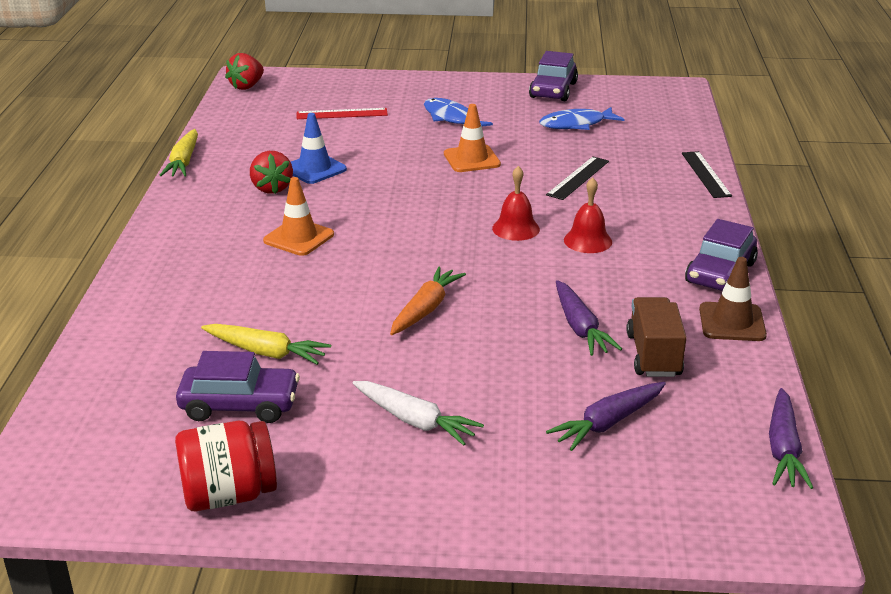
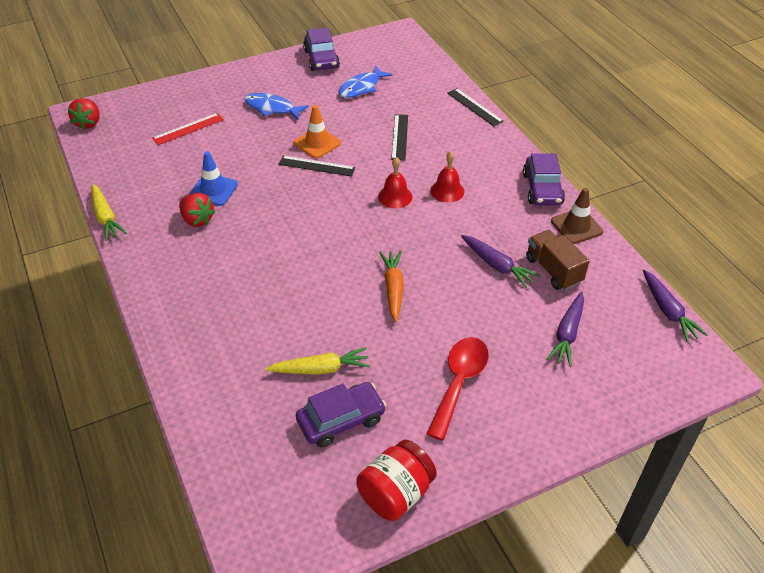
camera: 30 degrees left, 15 degrees up
(298, 238) = (257, 259): orange traffic cone -> none
(414, 421) = (459, 382): white carrot -> red spoon
(450, 178) = (316, 166): none -> black ruler

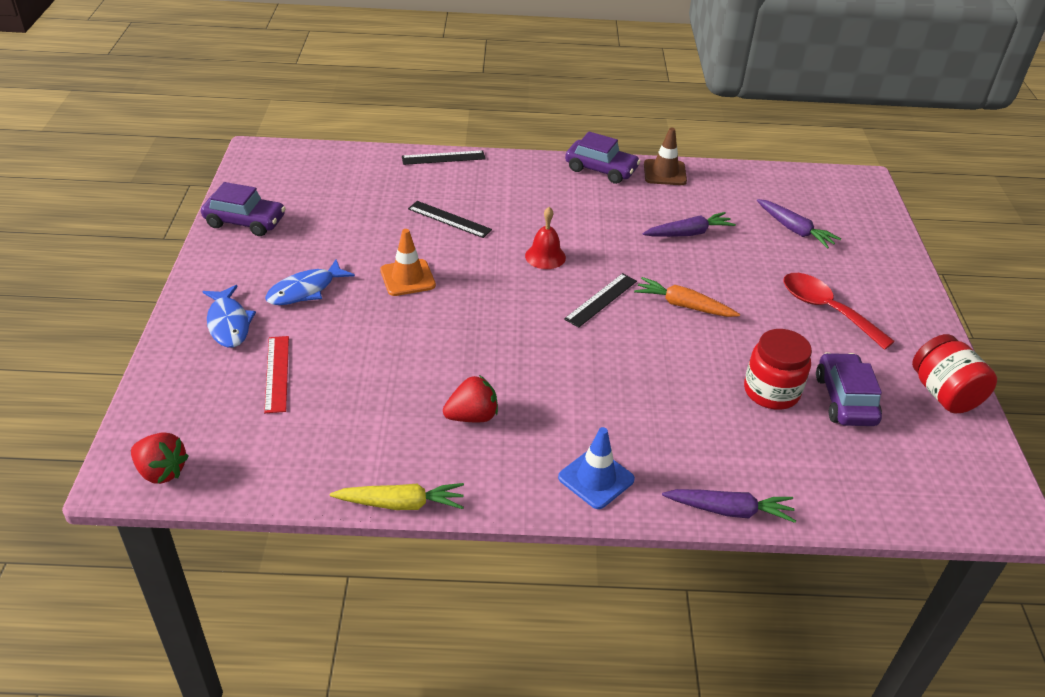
camera: 65 degrees left, 5 degrees down
(213, 190) = (425, 386): blue traffic cone -> blue traffic cone (596, 478)
(316, 166) = (449, 291): black ruler -> black ruler (601, 300)
(320, 369) = (771, 391): yellow carrot -> red jar
(361, 87) = (334, 213): blue fish -> blue fish (229, 323)
(447, 191) = (561, 222): red bell -> none
(553, 270) = (713, 206): brown truck -> none
(668, 311) = (792, 172): purple carrot -> purple carrot (729, 510)

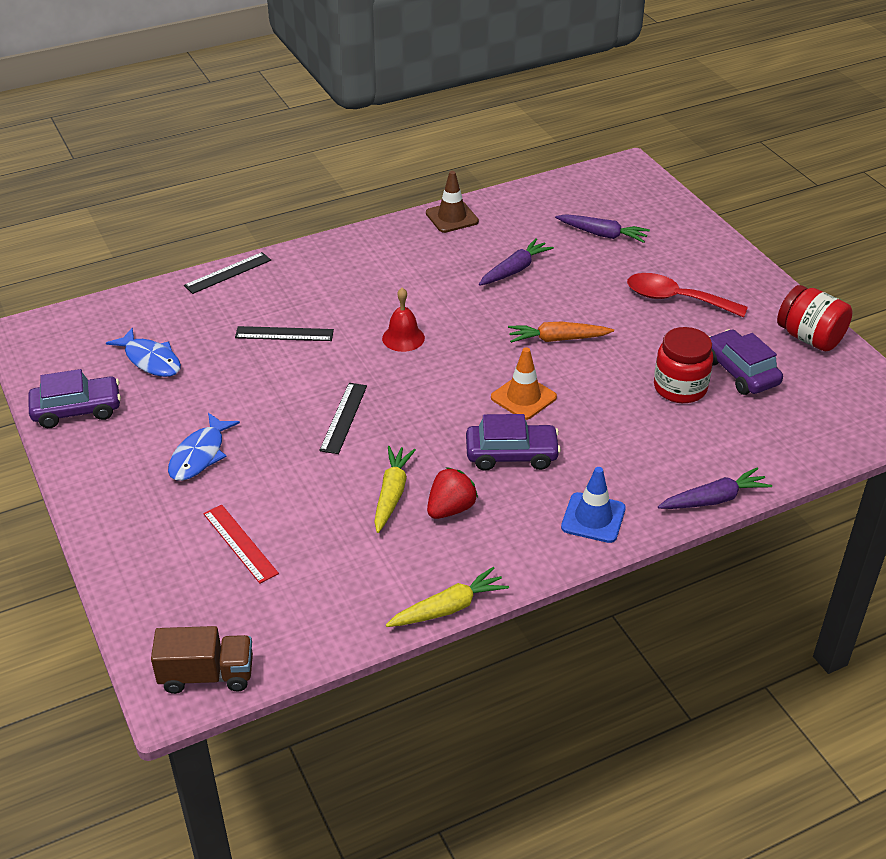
camera: 25 degrees left, 0 degrees up
(161, 471) = (207, 675): red strawberry -> brown truck
(229, 323) = (150, 516): blue fish -> blue fish (151, 360)
(407, 278) = (290, 406): orange traffic cone -> orange traffic cone (523, 397)
(432, 383) = (392, 494): none -> yellow carrot
(601, 169) = (391, 234): purple car -> purple car (511, 455)
(601, 300) = (483, 360): black ruler -> black ruler (343, 417)

